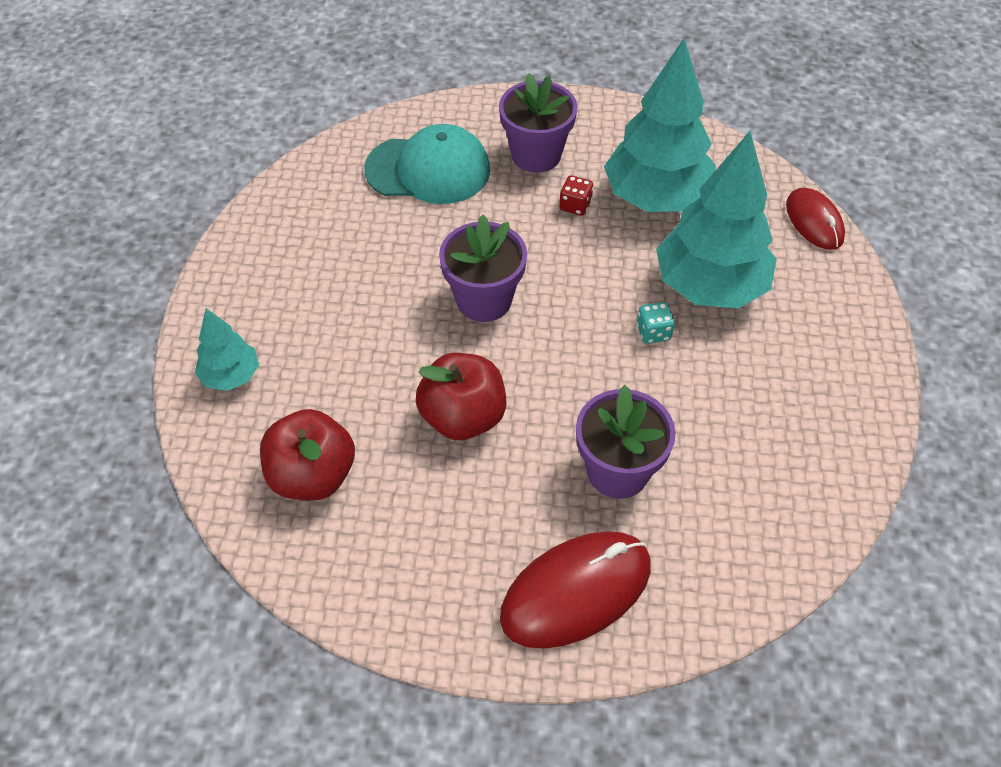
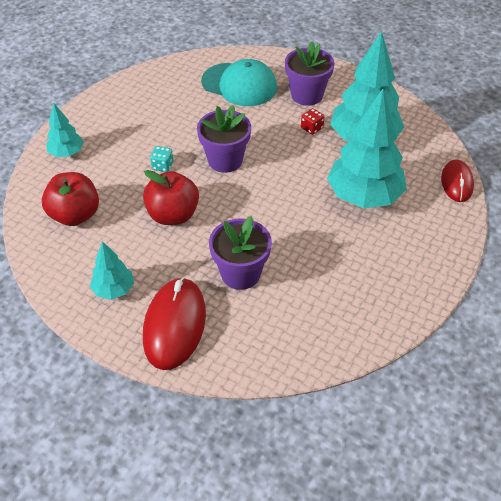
camera: 25 degrees right, 5 degrees down
(452, 573) = (114, 289): none -> turquoise tree
(576, 591) = (174, 325): red mouse -> red mouse turned 75 degrees counterclockwise
(653, 332) = (312, 209): turquoise dice -> turquoise dice (162, 166)

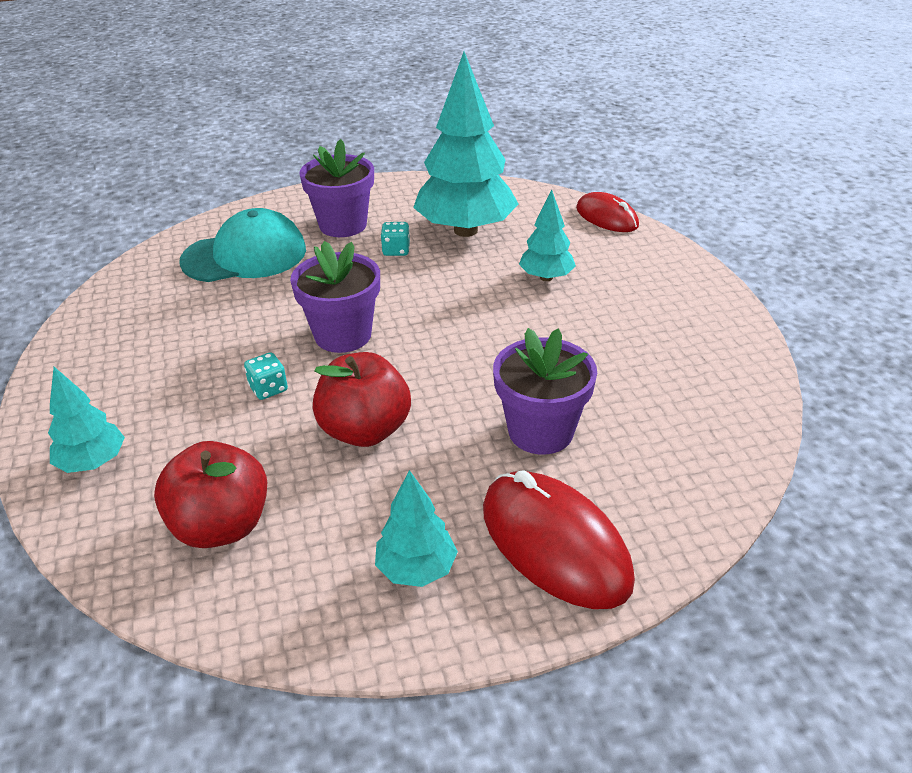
camera: 45 degrees left, 10 degrees down
(311, 128) = (396, 250): red dice -> turquoise dice
(364, 196) = (546, 277): turquoise tree -> turquoise tree, size x0.50

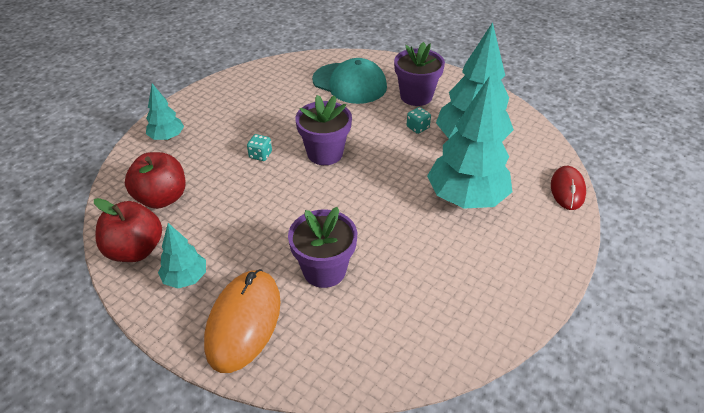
camera: 50 degrees right, 5 degrees up
(365, 430) = (262, 204): red apple -> red apple (135, 250)
(546, 277) = (466, 198): turquoise tree -> turquoise tree, size x1.99
(554, 544) = (243, 322): red mouse -> orange mouse

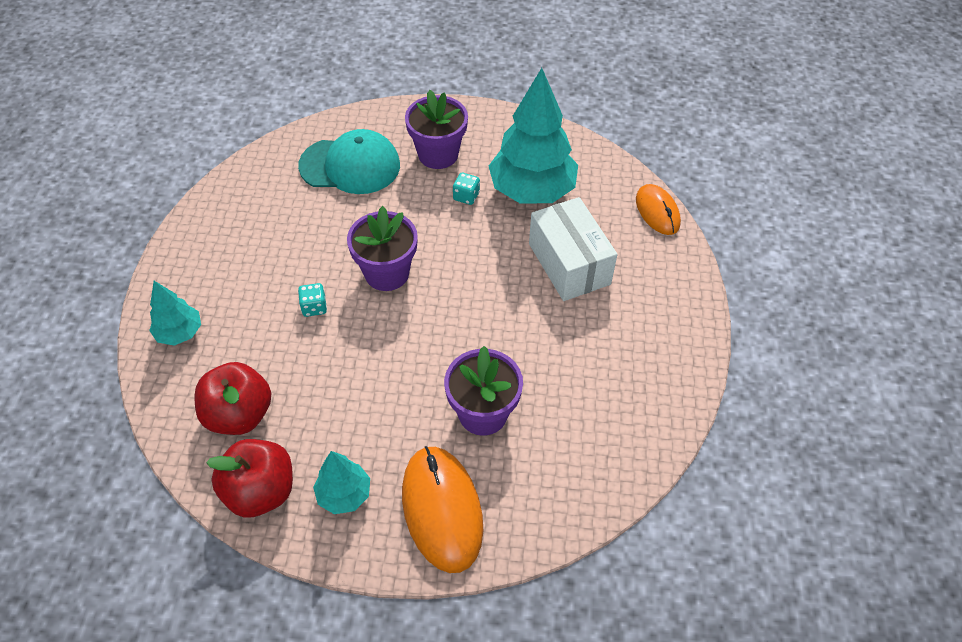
camera: 30 degrees left, 10 degrees up
(466, 198) = (569, 264): turquoise tree -> white box
(567, 190) = (657, 211): red mouse -> orange mouse

